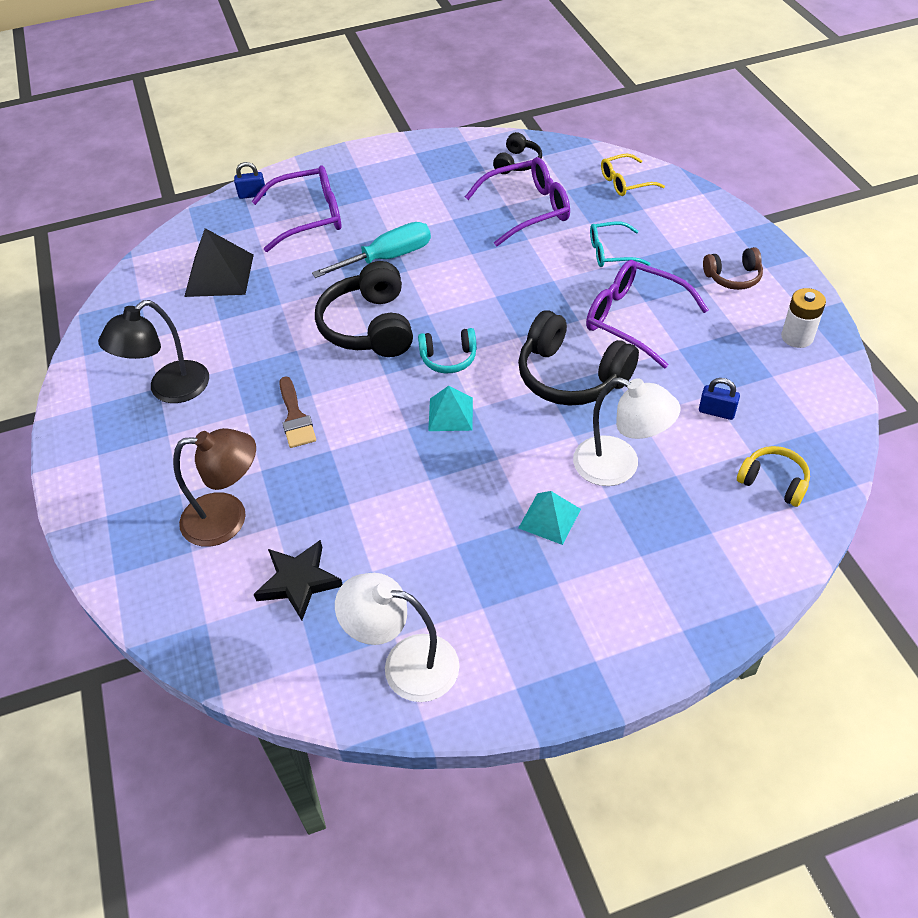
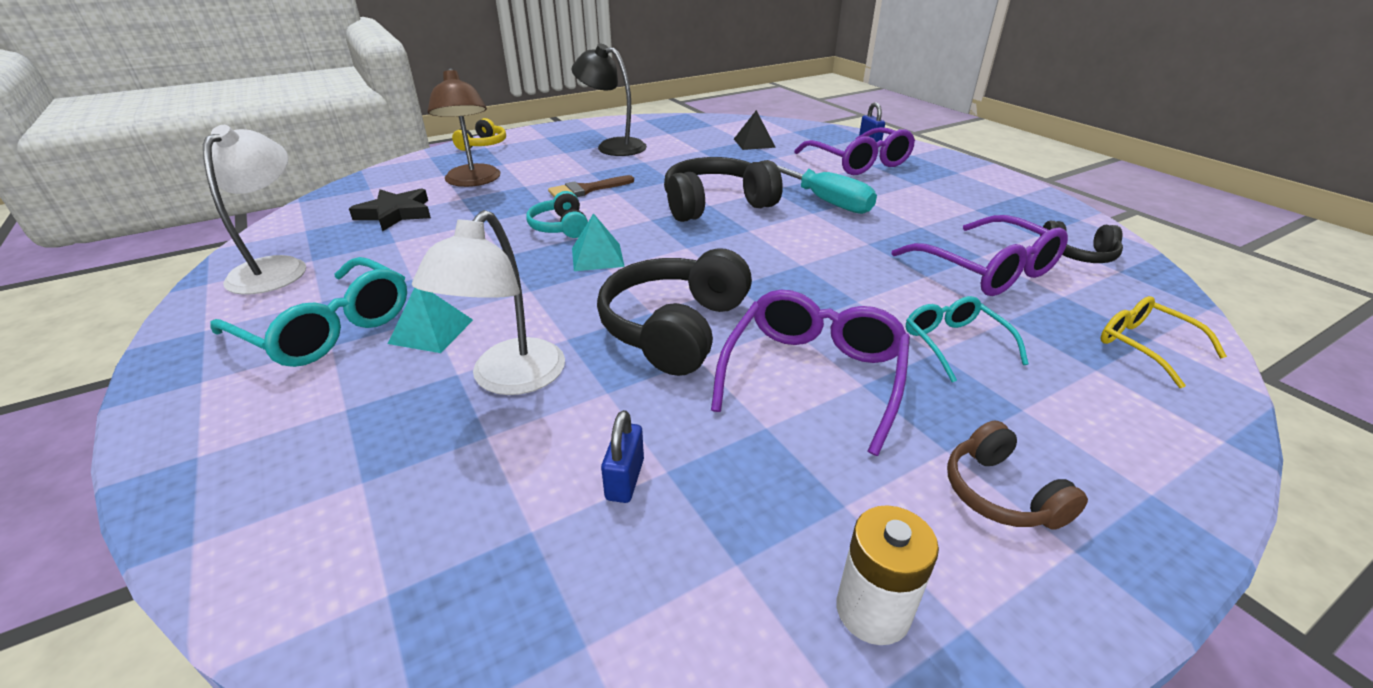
camera: 75 degrees right, 15 degrees down
(219, 275) = (754, 143): black pyramid -> black pyramid, size x0.62
(448, 358) = (683, 247): turquoise headphones -> turquoise headphones (560, 227)
(532, 590) = (328, 328): none -> turquoise glasses
(773, 482) = (452, 566): yellow headphones -> yellow headphones (483, 145)

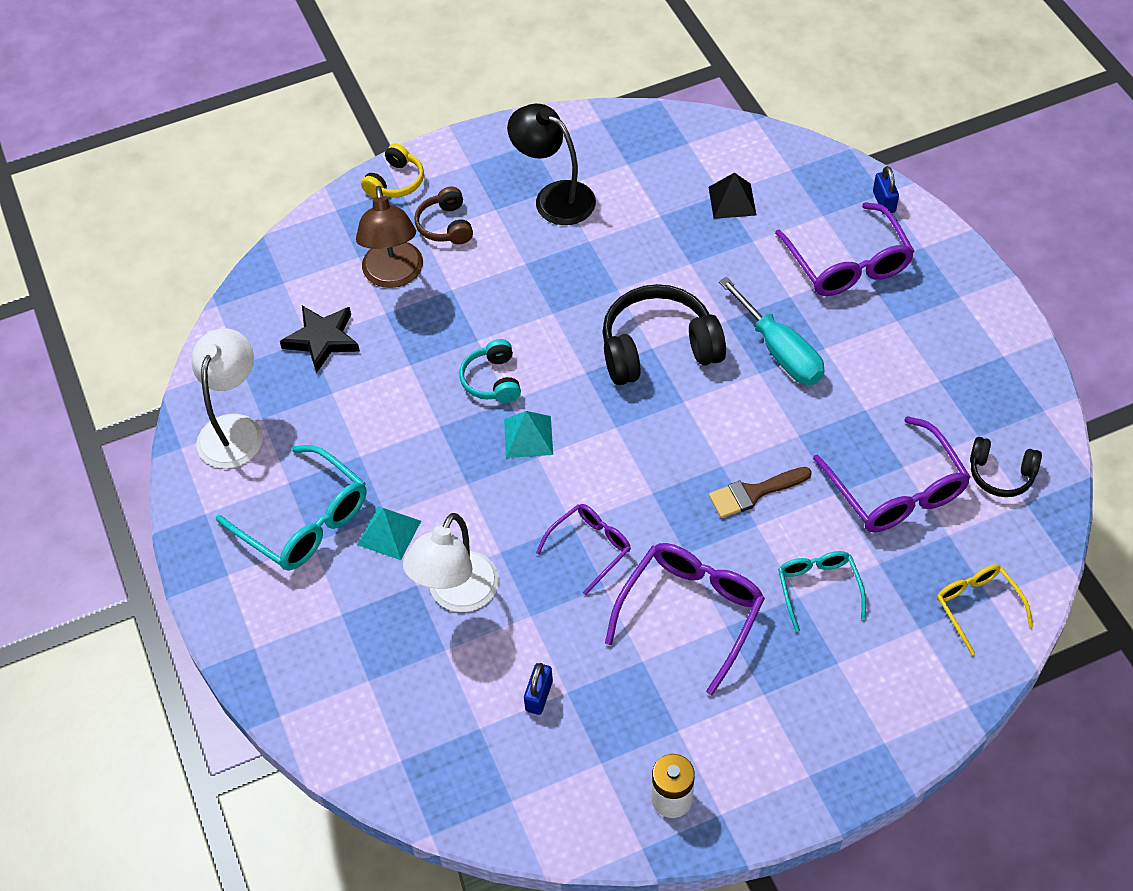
camera: 10 degrees right, 20 degrees up
(586, 190) = (520, 304): brown brush -> brown brush (753, 493)
(675, 328) = (590, 548): black headphones -> purple glasses
(1001, 493) = (783, 732): brown headphones -> brown headphones (446, 225)

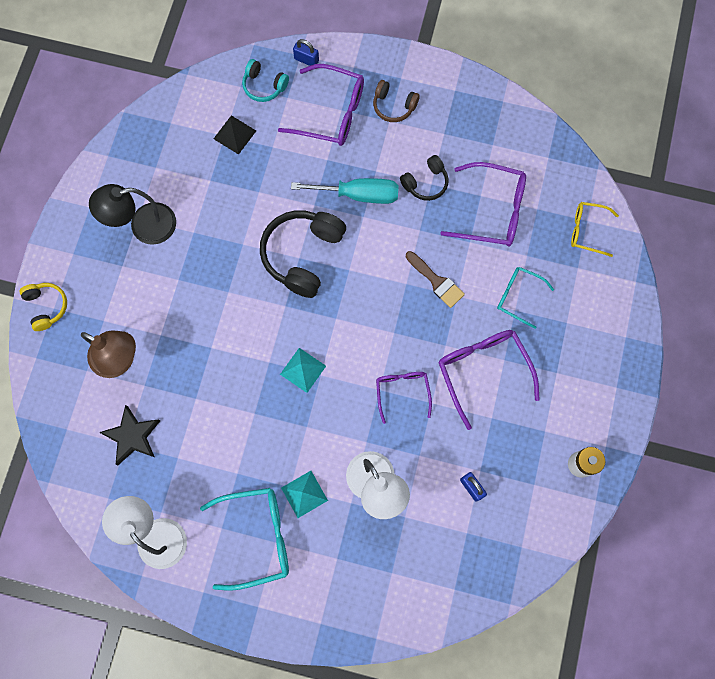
camera: 55 degrees left, 20 degrees up
(446, 225) = (109, 303): brown headphones -> brown headphones (393, 106)
(492, 380) = (247, 360): turquoise headphones -> turquoise headphones (264, 86)
(753, 493) = (436, 281): brown brush -> brown brush turned 60 degrees counterclockwise
(1001, 474) = (523, 154): black headphones -> black headphones (425, 183)

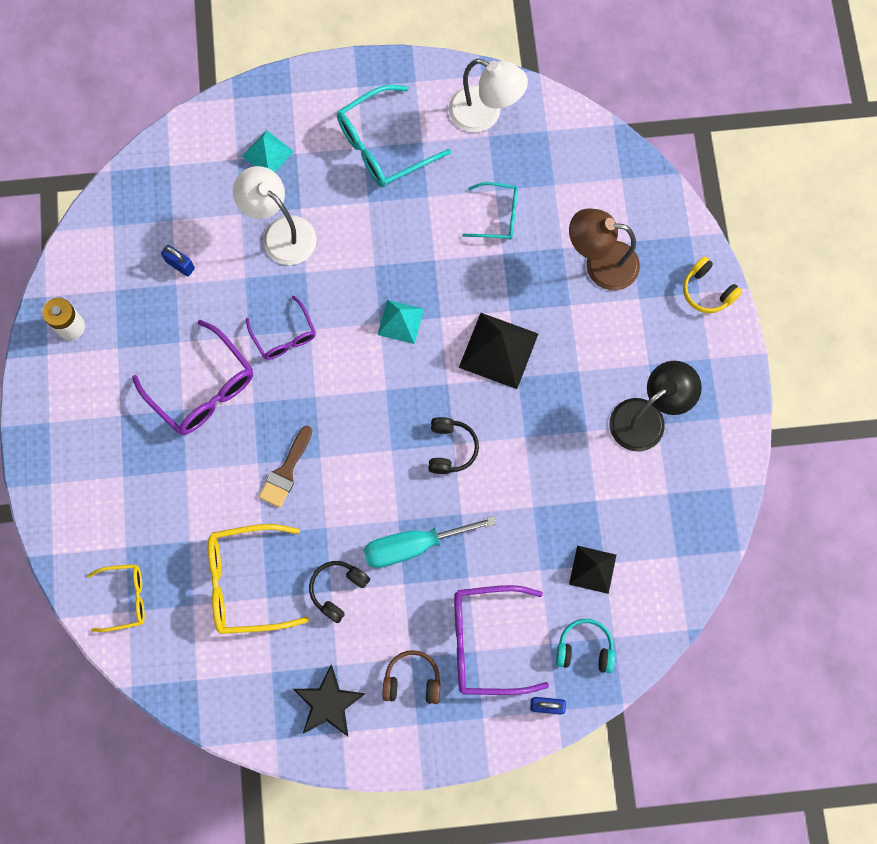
camera: 160 degrees right, 0 degrees up
(132, 436) = (551, 194): black star -> black star (328, 703)
(233, 318) = (498, 350): none -> black pyramid
(303, 255) = (450, 448): black headphones -> black headphones, size x0.55
(304, 494) = (351, 200): turquoise pyramid -> turquoise pyramid (268, 153)
(436, 281) = (286, 471): brown brush -> brown brush turned 90 degrees counterclockwise
(492, 211) = (246, 582): purple glasses -> yellow glasses
(518, 296) = (186, 487): turquoise glasses -> turquoise glasses (497, 216)

